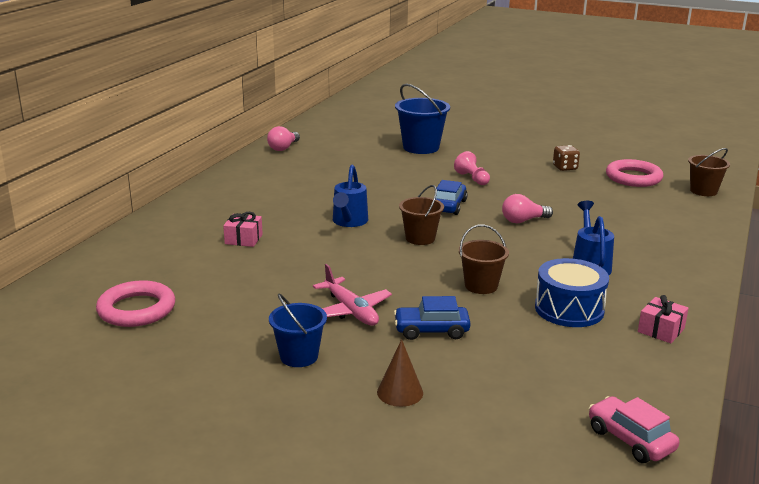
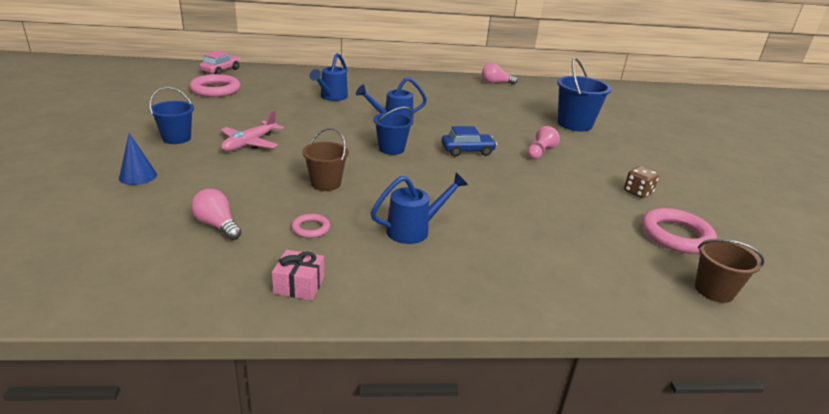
camera: 60 degrees right, 5 degrees up
(243, 239) = (331, 97): pink gift -> blue watering can
(400, 392) = (138, 176): brown cone -> blue cone
(420, 238) = (391, 149): brown bucket -> blue bucket
(431, 330) = (235, 174): blue car -> none
(523, 221) = (477, 186): pink light bulb -> pink light bulb (217, 225)
(569, 309) = (311, 228): blue drum -> pink ring
(630, 440) = (80, 284): pink car -> pink car (221, 71)

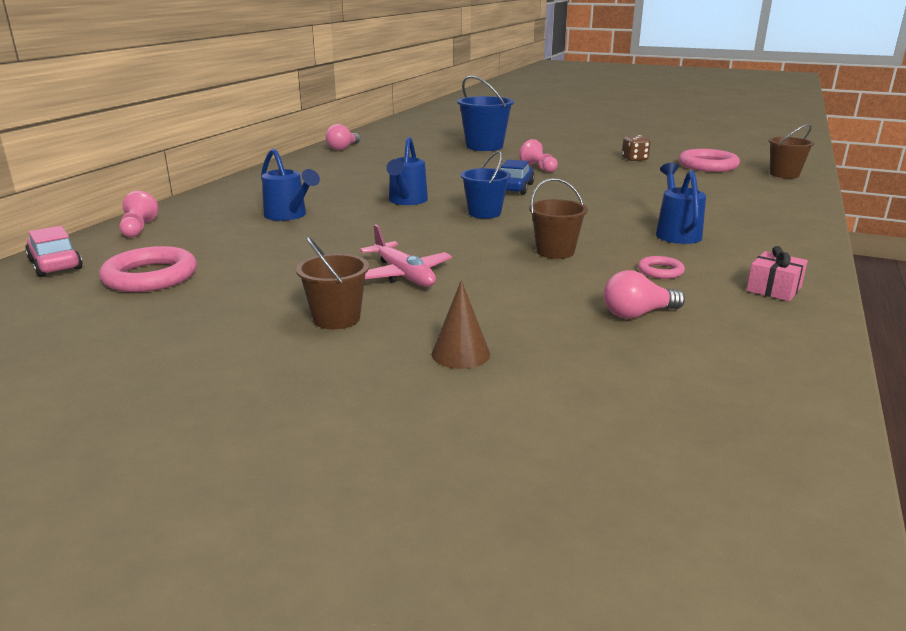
camera: 60 degrees left, 5 degrees down
(138, 176) = (460, 354): blue cone -> brown cone
(176, 138) = (336, 318): blue bucket -> brown bucket
(281, 72) = (138, 229): none -> pink pawn

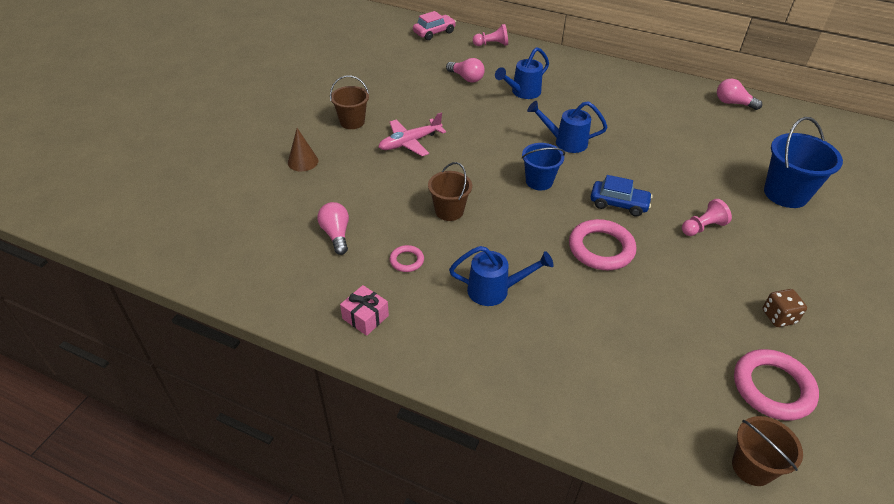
camera: 90 degrees right, 20 degrees up
(150, 276) = (415, 61): pink ring -> pink ring (601, 248)
(232, 243) = (466, 78): none -> pink light bulb

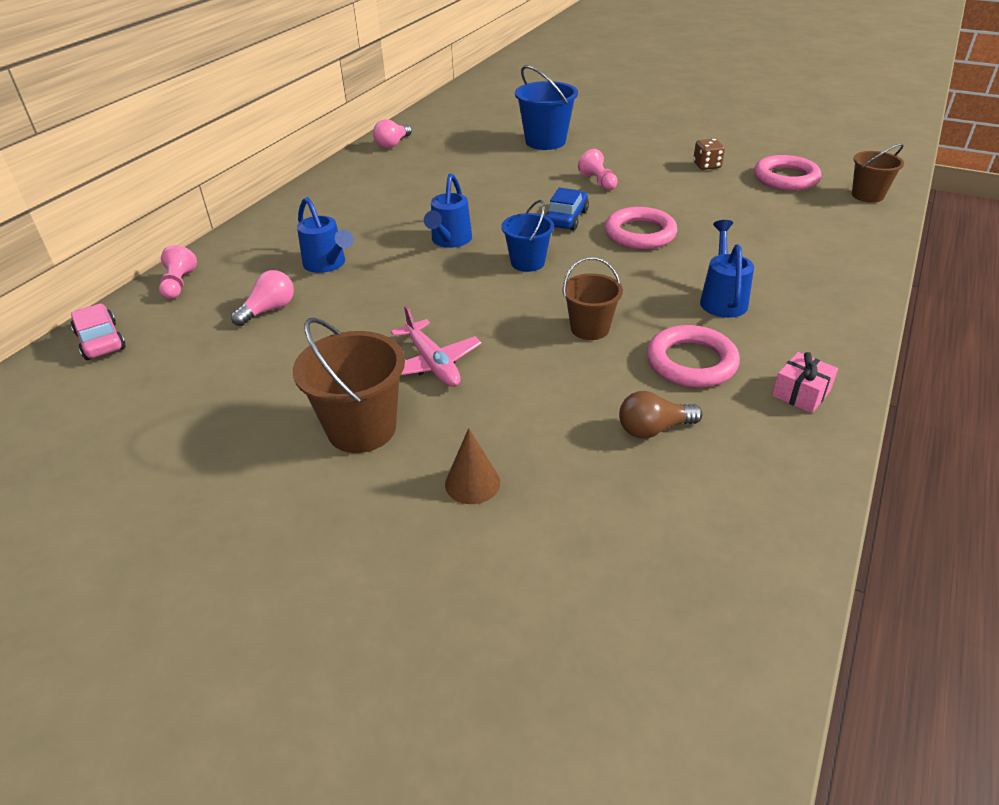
camera: 85 degrees left, 5 degrees down
(336, 234) = (653, 429): pink light bulb -> brown light bulb
(352, 122) = (361, 429): brown bucket -> brown bucket, size x1.55
(406, 260) = (691, 362): pink ring -> pink ring, size x1.97

